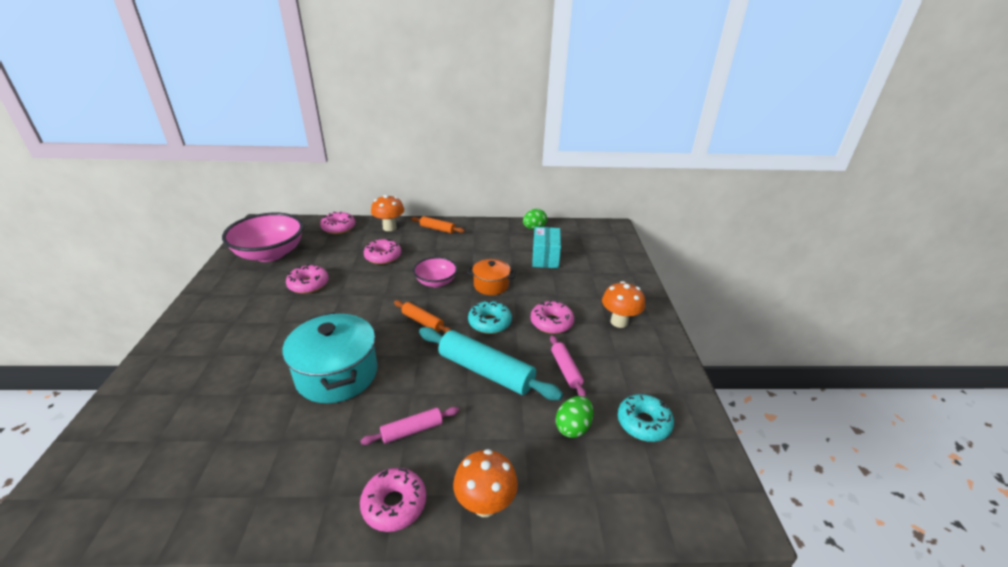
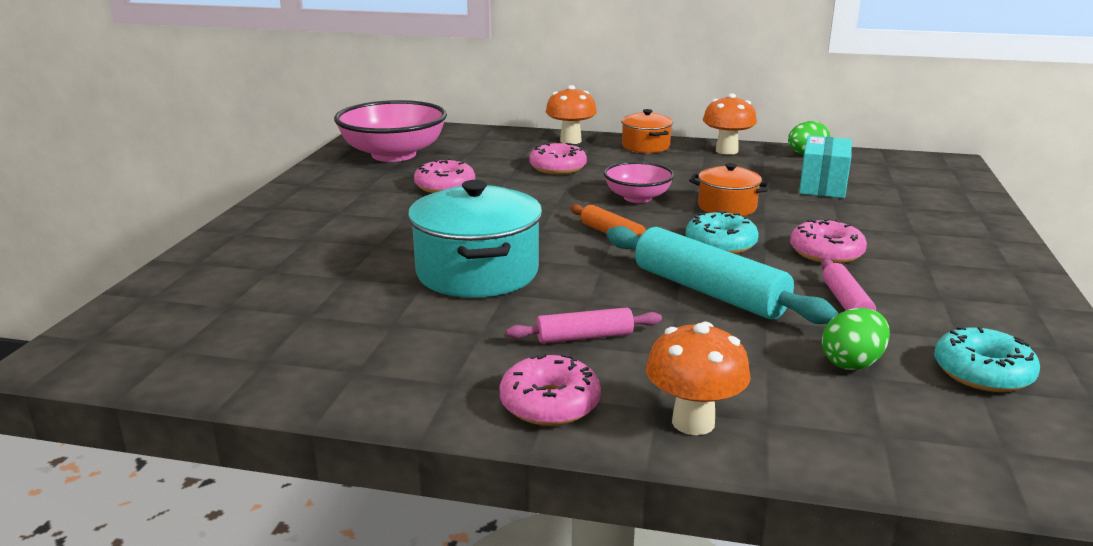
camera: 15 degrees right, 10 degrees down
(338, 228) = (494, 136): pink donut -> none
(437, 229) = (645, 146): orange rolling pin -> orange pot
(619, 322) = (948, 262): orange mushroom -> orange mushroom (726, 151)

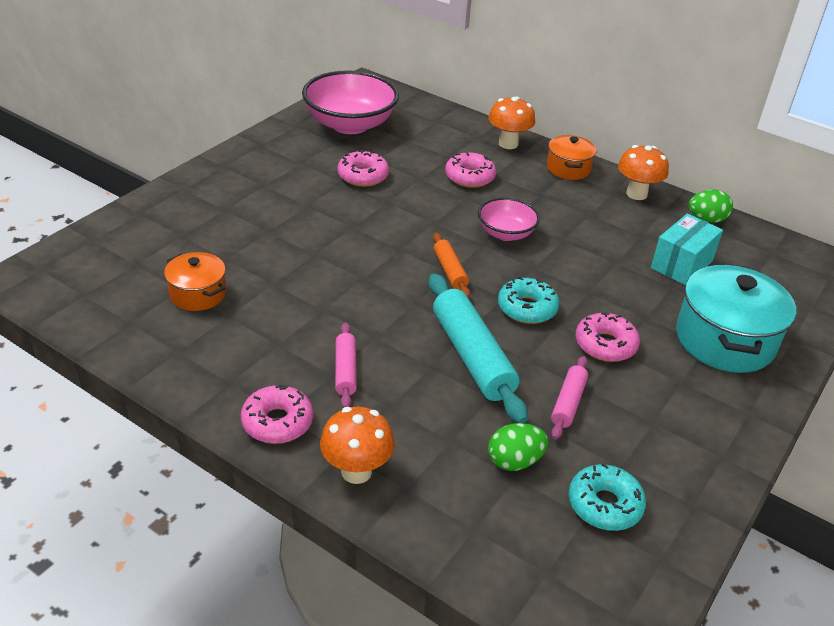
camera: 20 degrees right, 15 degrees up
(477, 272) = (319, 282): turquoise pot -> turquoise pot (724, 340)
(584, 337) = (346, 371): pink rolling pin -> pink rolling pin turned 75 degrees clockwise
(727, 207) = (571, 267): orange pot -> orange pot (197, 294)

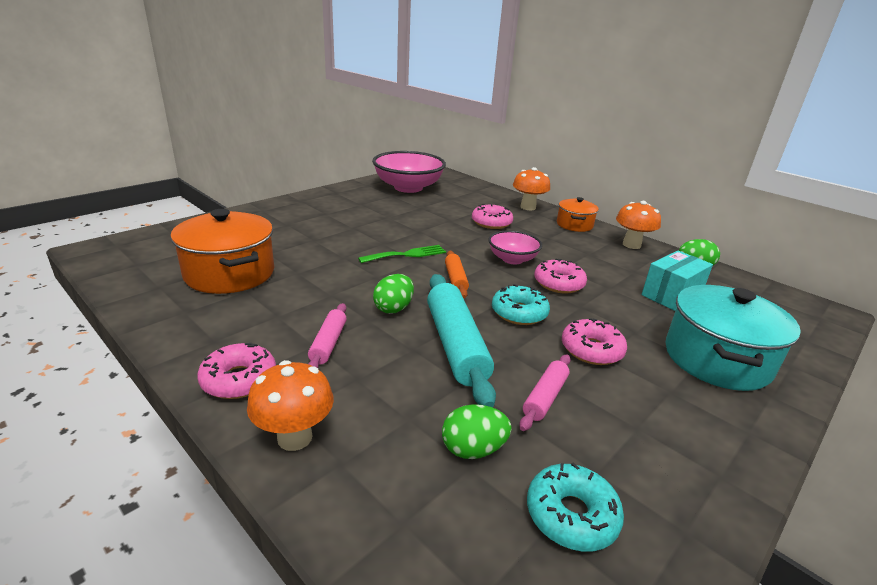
camera: 10 degrees right, 10 degrees down
(197, 294) = (230, 273): orange pot -> orange pot, size x1.77
(363, 176) = (405, 215): pink donut -> pink donut (558, 283)
(385, 241) = (407, 254): none -> green fork
(396, 319) = (393, 308): none -> green egg

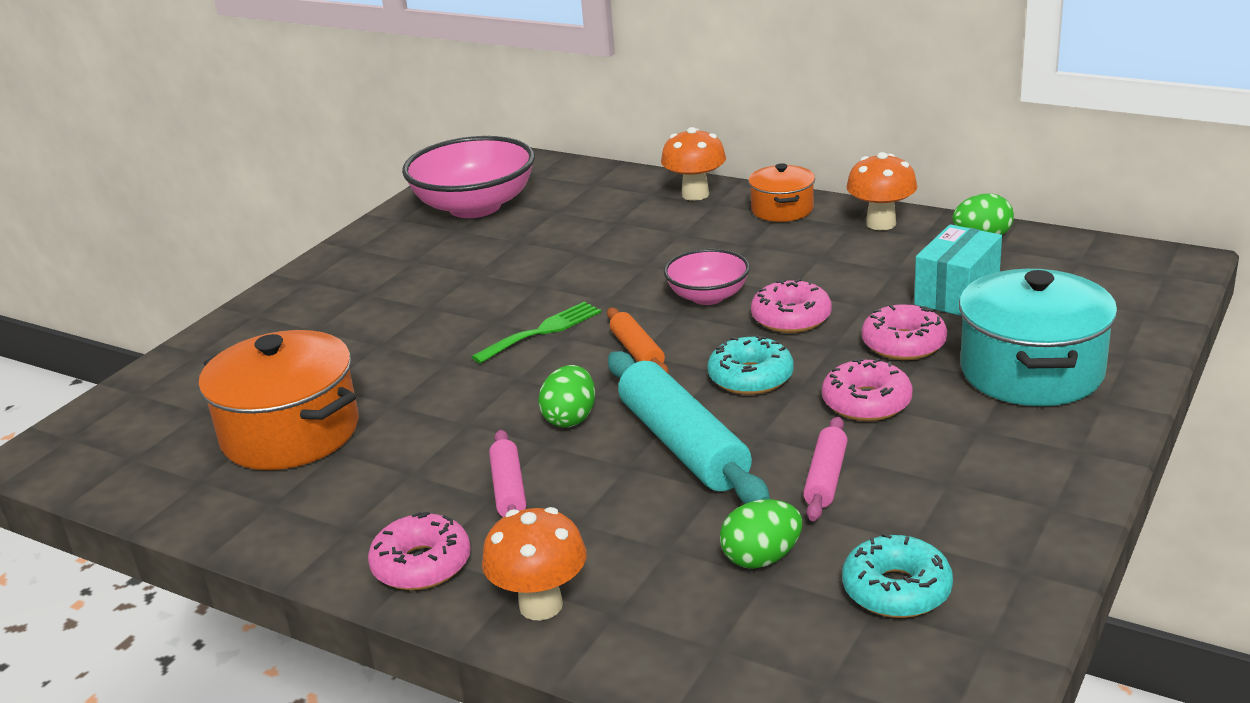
camera: 10 degrees left, 0 degrees up
(491, 223) = (648, 240): pink donut -> pink donut (903, 344)

